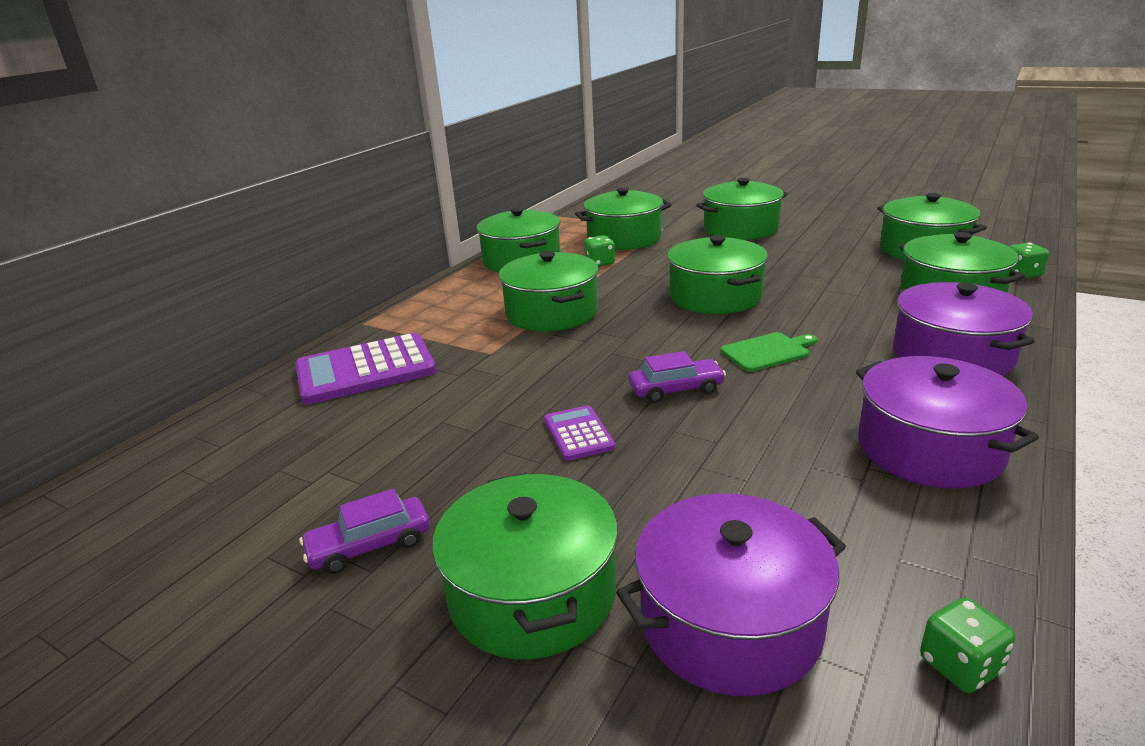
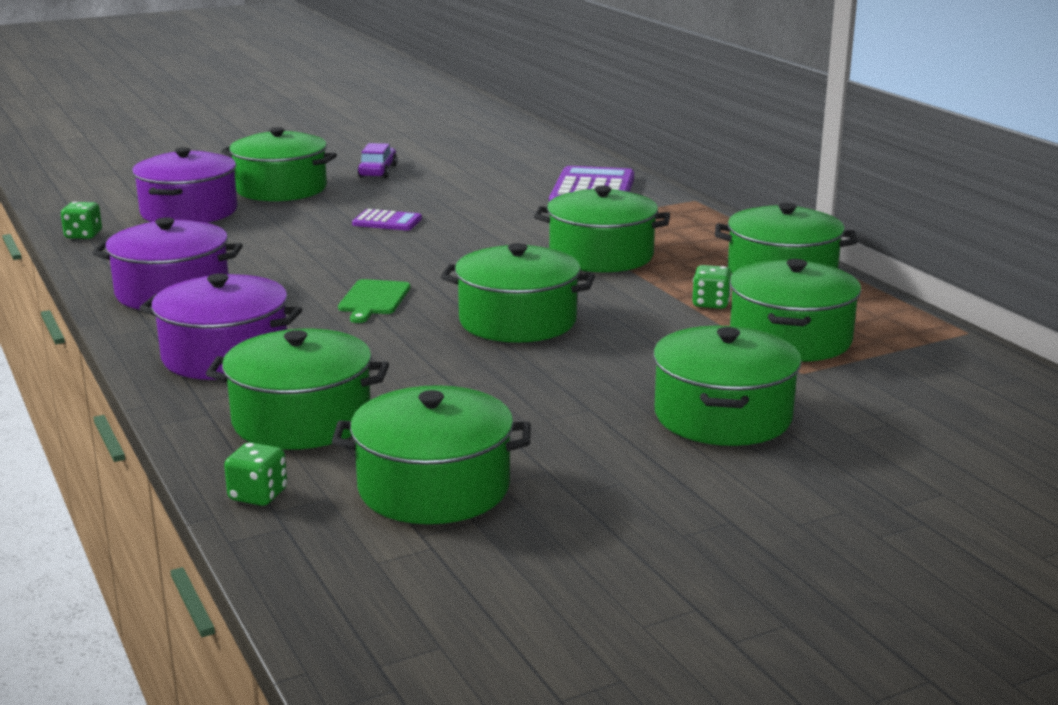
camera: 120 degrees right, 5 degrees down
(676, 389) = (383, 256): purple car -> none

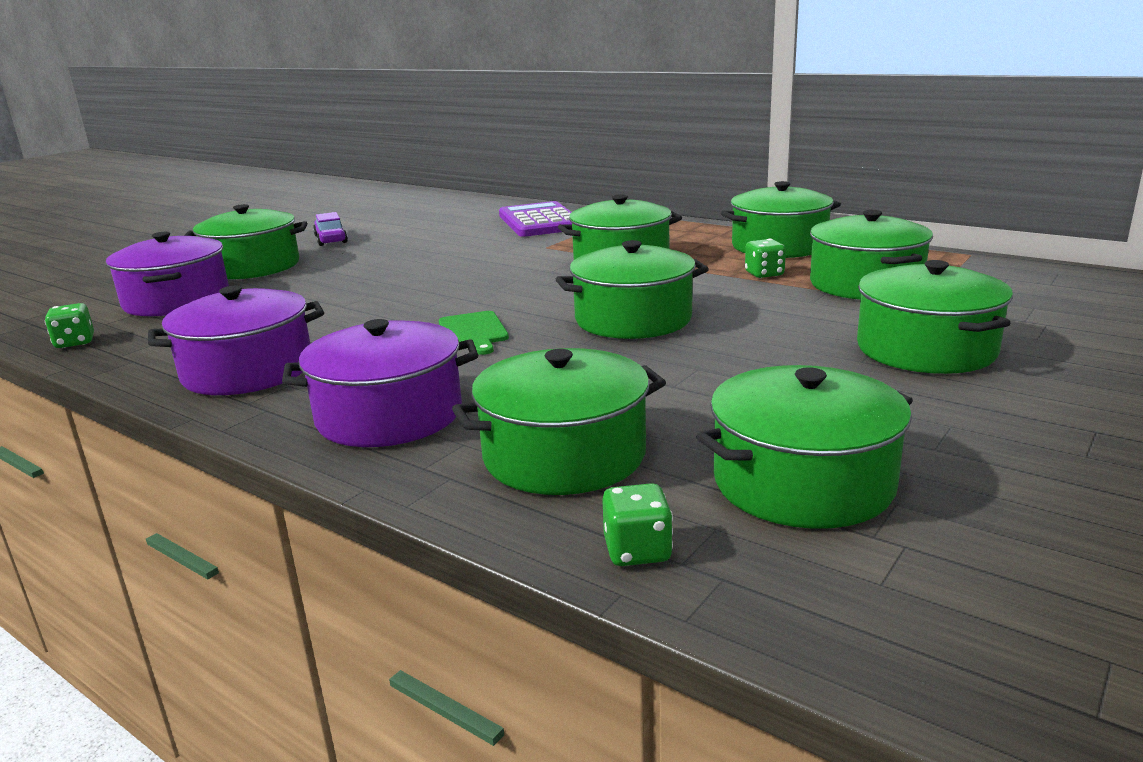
camera: 25 degrees left, 0 degrees up
(387, 221) = (394, 272): purple calculator -> none

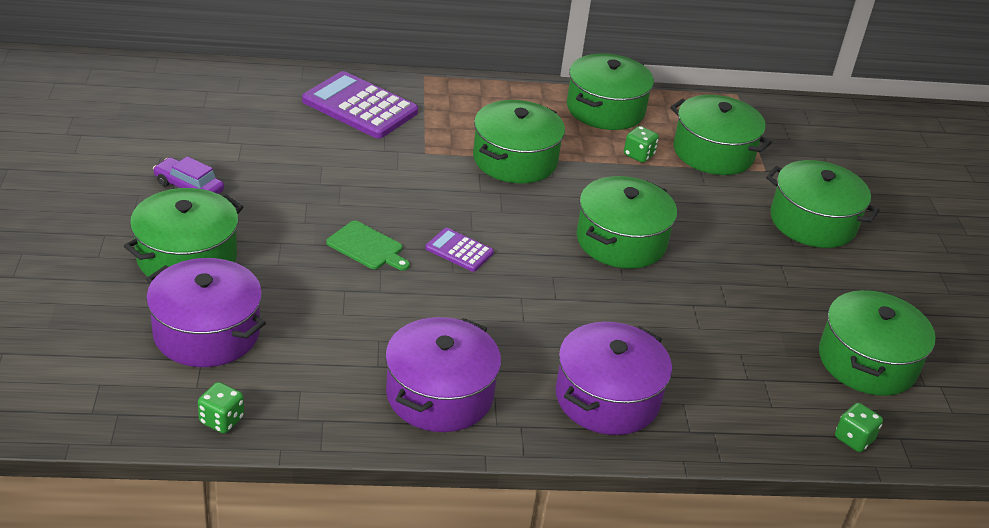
camera: 45 degrees left, 15 degrees up
(458, 297) = (459, 250): none -> purple calculator
(473, 332) = (534, 291): green cutting board -> green cutting board (367, 247)
(564, 455) = (745, 389): green pot -> none

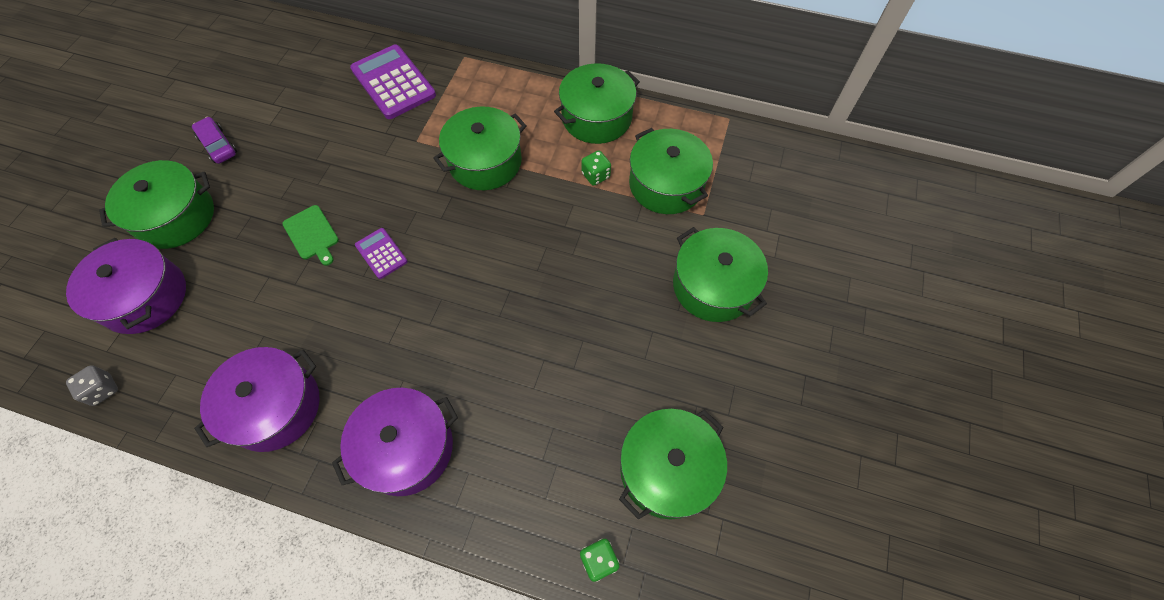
camera: 25 degrees right, 25 degrees up
(221, 420) = (103, 390): green dice -> grey dice
(621, 241) = (522, 271): green pot -> none

